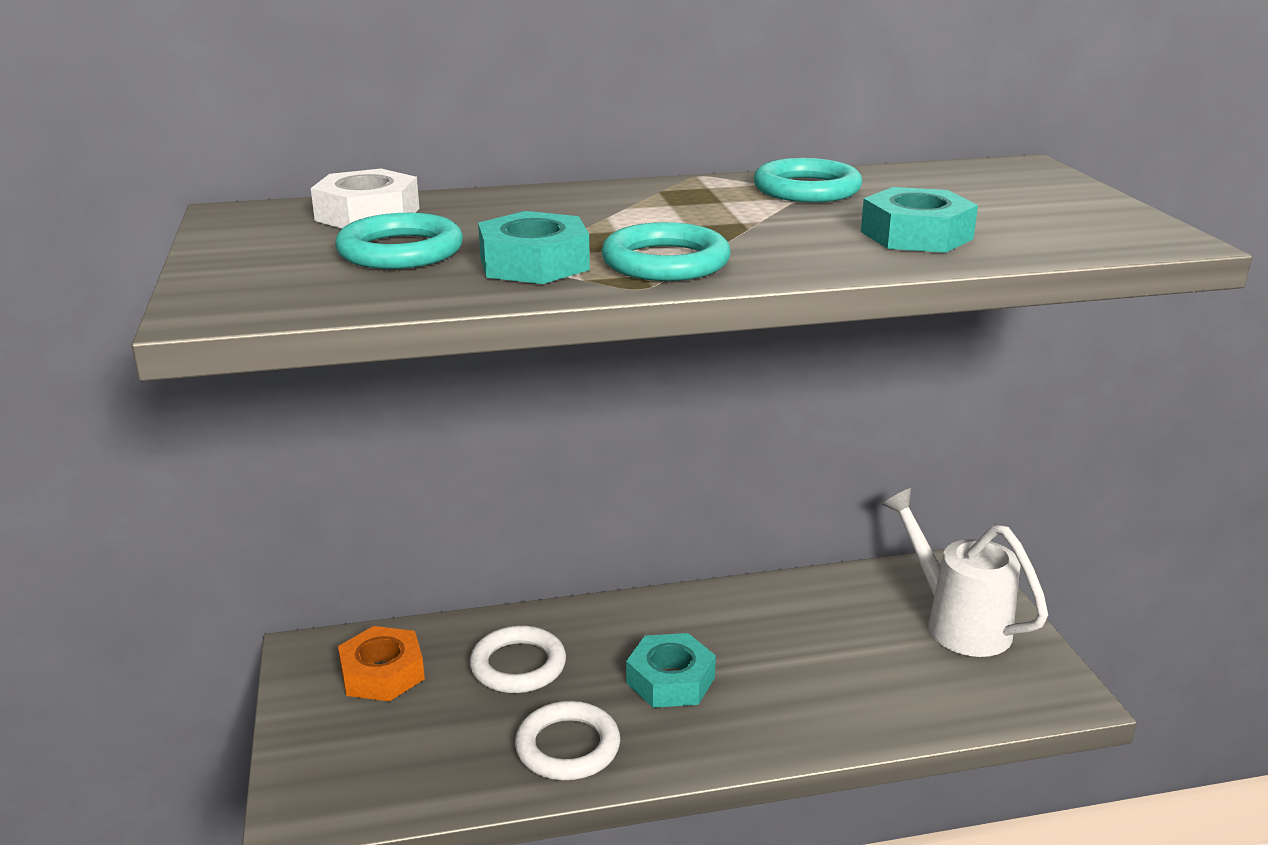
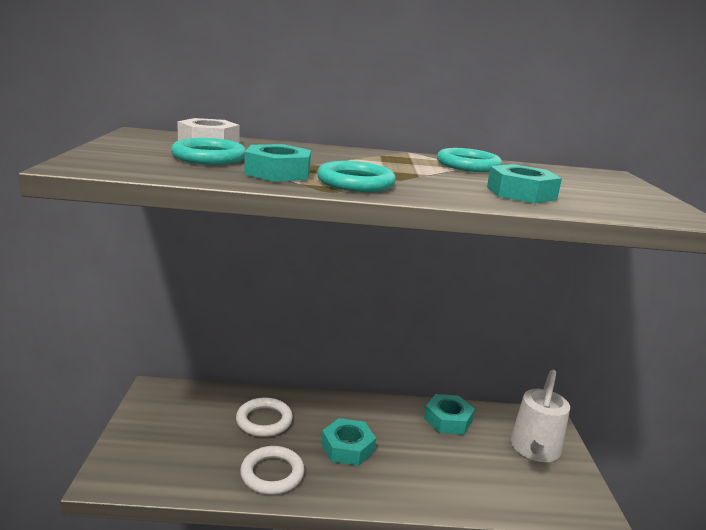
camera: 10 degrees right, 5 degrees down
(382, 673) = (188, 409): orange nut -> none
(811, 602) = (448, 420): none -> turquoise nut
(958, 623) = (534, 450): white watering can -> white watering can turned 135 degrees counterclockwise

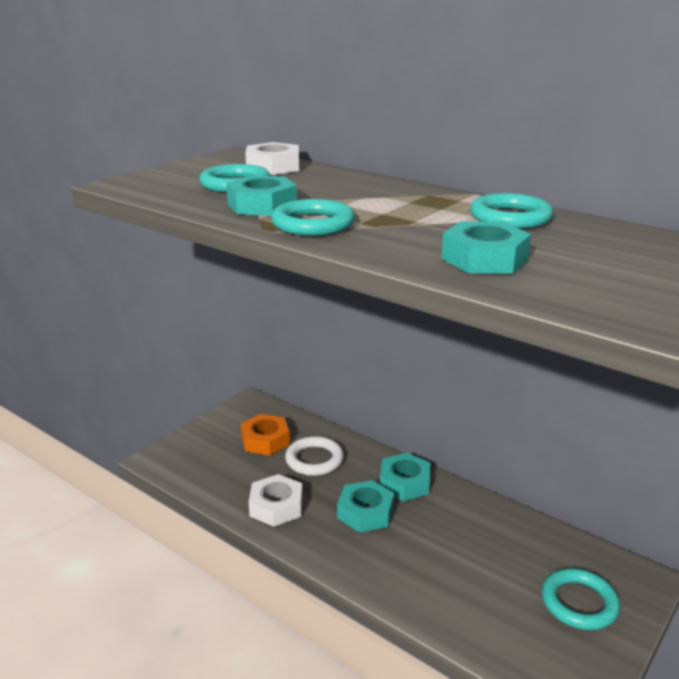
camera: 40 degrees right, 5 degrees up
(203, 420) = (265, 440): none -> orange nut
(272, 474) = (276, 506): white ring -> white nut
(448, 420) = (504, 529): turquoise nut -> turquoise nut (404, 483)
(534, 450) = (579, 603): white watering can -> turquoise ring

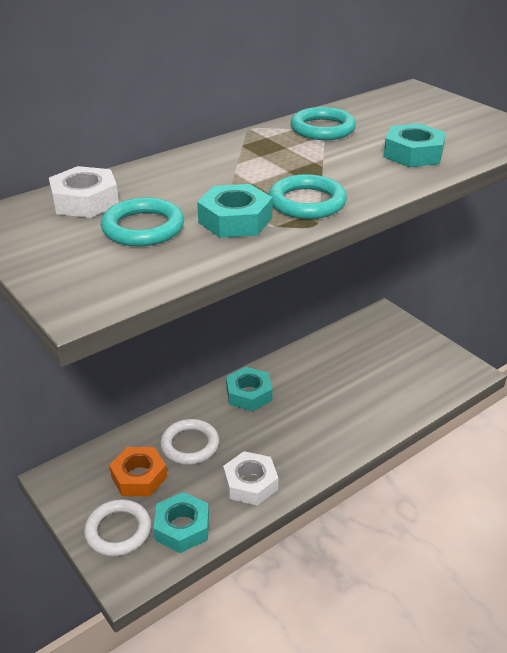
camera: 75 degrees left, 10 degrees up
(203, 444) = (118, 530): none -> white ring
(365, 513) = (279, 426): turquoise nut -> turquoise nut (182, 527)
(579, 603) = (400, 347): turquoise ring -> none

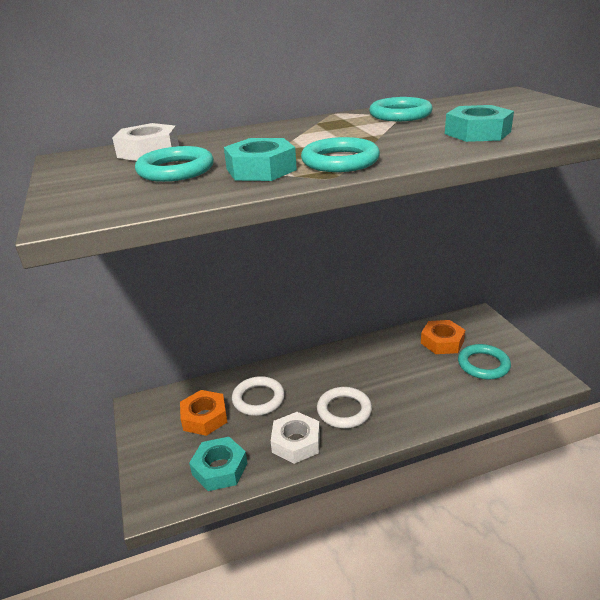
camera: 20 degrees right, 5 degrees down
(118, 530) = (166, 459): white ring -> white ring (344, 410)
(249, 394) = (327, 365): turquoise nut -> none
(356, 349) = (442, 342): none -> orange nut
(404, 367) = (483, 365): none -> turquoise ring

